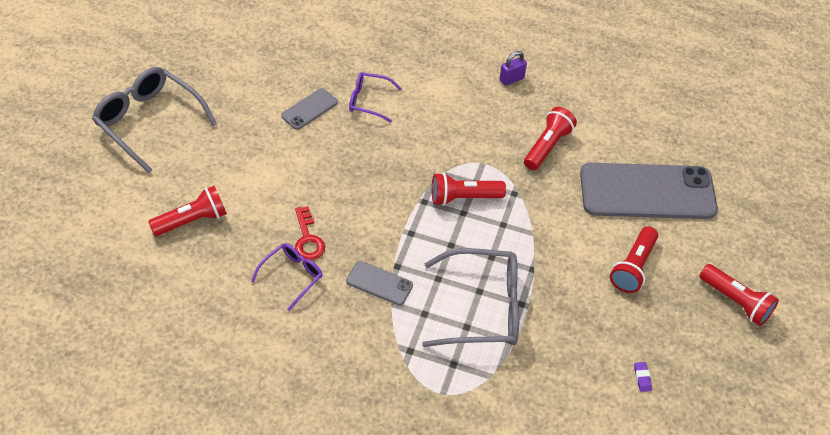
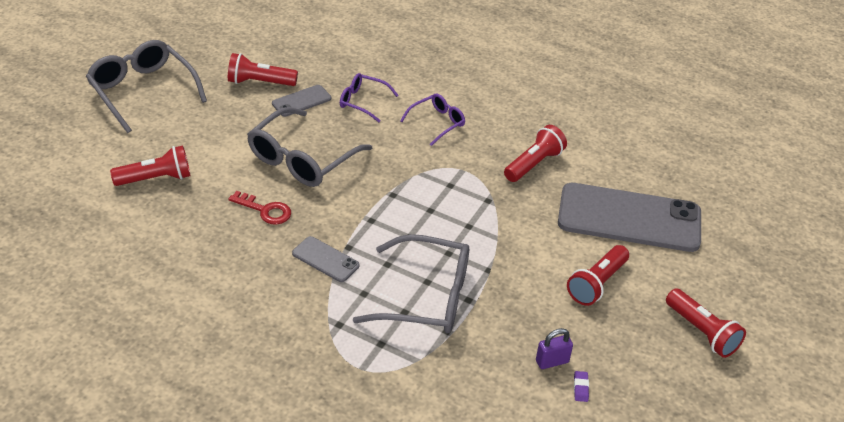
camera: 10 degrees right, 10 degrees down
(292, 276) = (239, 240): purple glasses -> purple glasses (437, 123)
(308, 239) = (265, 210): red key -> red key turned 60 degrees counterclockwise
(327, 176) = (302, 159): none -> grey glasses
(464, 197) = (434, 197): red flashlight -> red flashlight (260, 82)
(511, 79) = (512, 102): purple padlock -> purple padlock (552, 361)

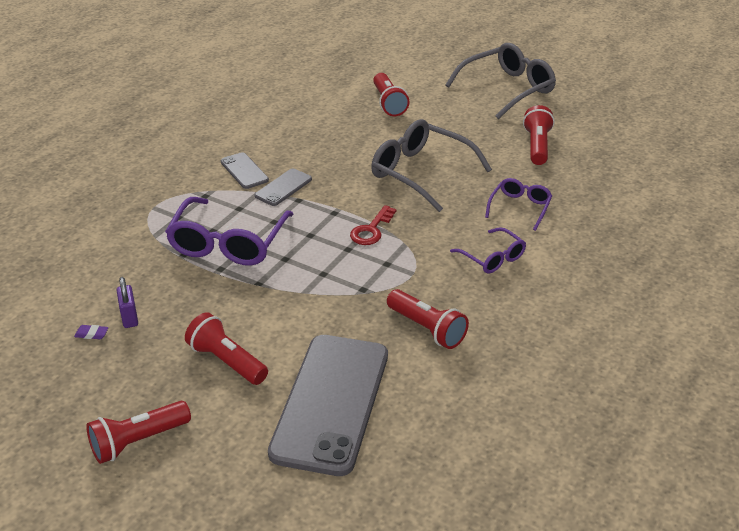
camera: 95 degrees right, 5 degrees down
(265, 210) = (348, 155): red key -> red key (371, 230)
(301, 101) = (512, 170): grey phone -> grey phone (244, 171)
(427, 297) = (228, 243): grey glasses -> purple glasses

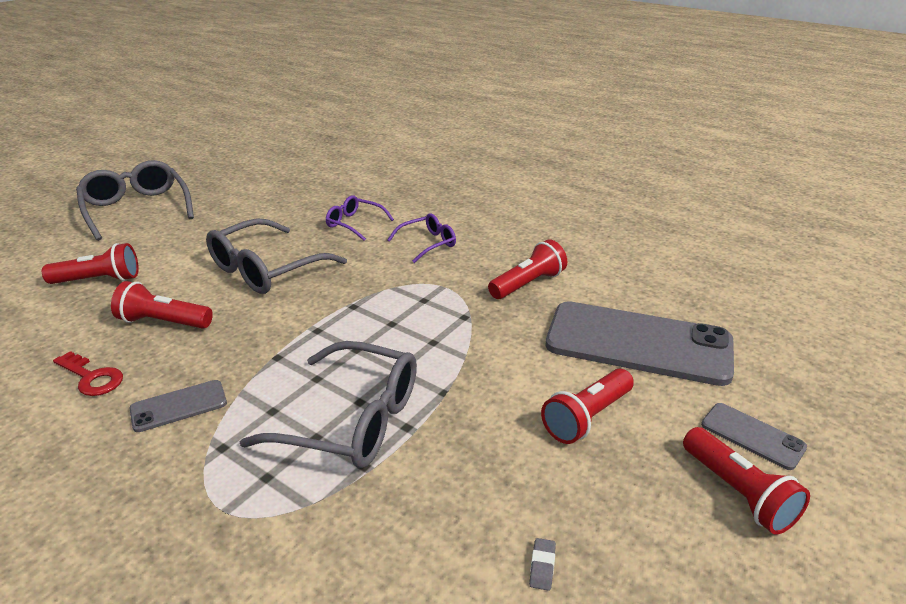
camera: 85 degrees left, 5 degrees down
(91, 334) = (542, 566): purple eraser -> grey eraser
(129, 318) = (505, 521): purple padlock -> none
(228, 243) = (352, 420): purple glasses -> grey glasses
(283, 187) = (242, 369): grey phone -> grey phone (752, 436)
(371, 230) = (361, 306): red key -> red key (92, 377)
(537, 146) = (256, 206): red flashlight -> red flashlight (163, 322)

